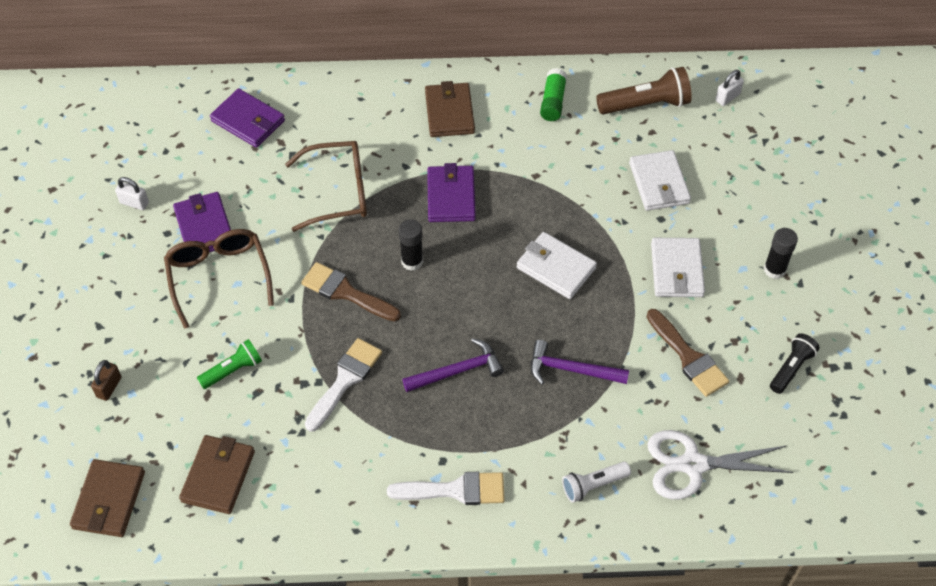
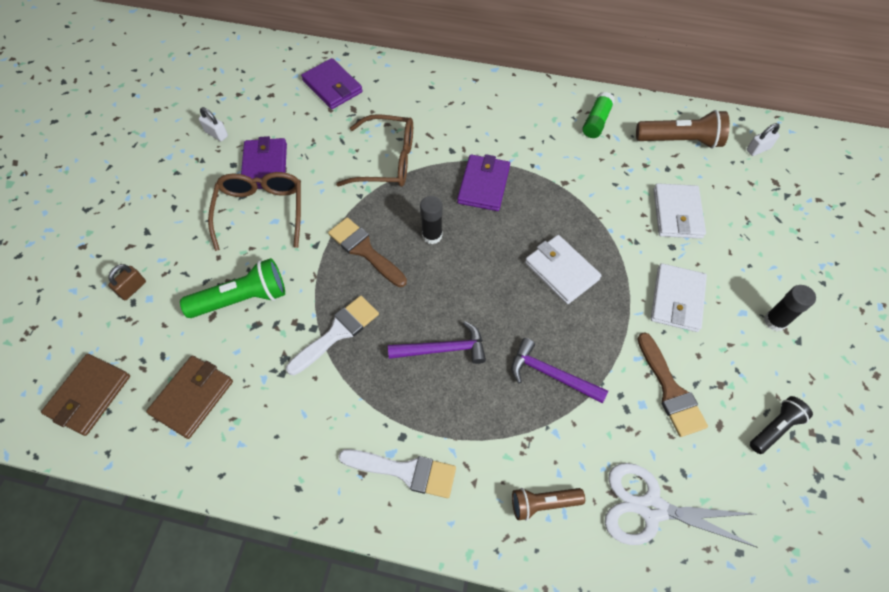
camera: 15 degrees right, 5 degrees up
(233, 370) = (242, 299): green flashlight -> green flashlight, size x1.62
(449, 112) = (503, 113): brown wallet -> none
(593, 485) = (543, 503): white flashlight -> brown flashlight

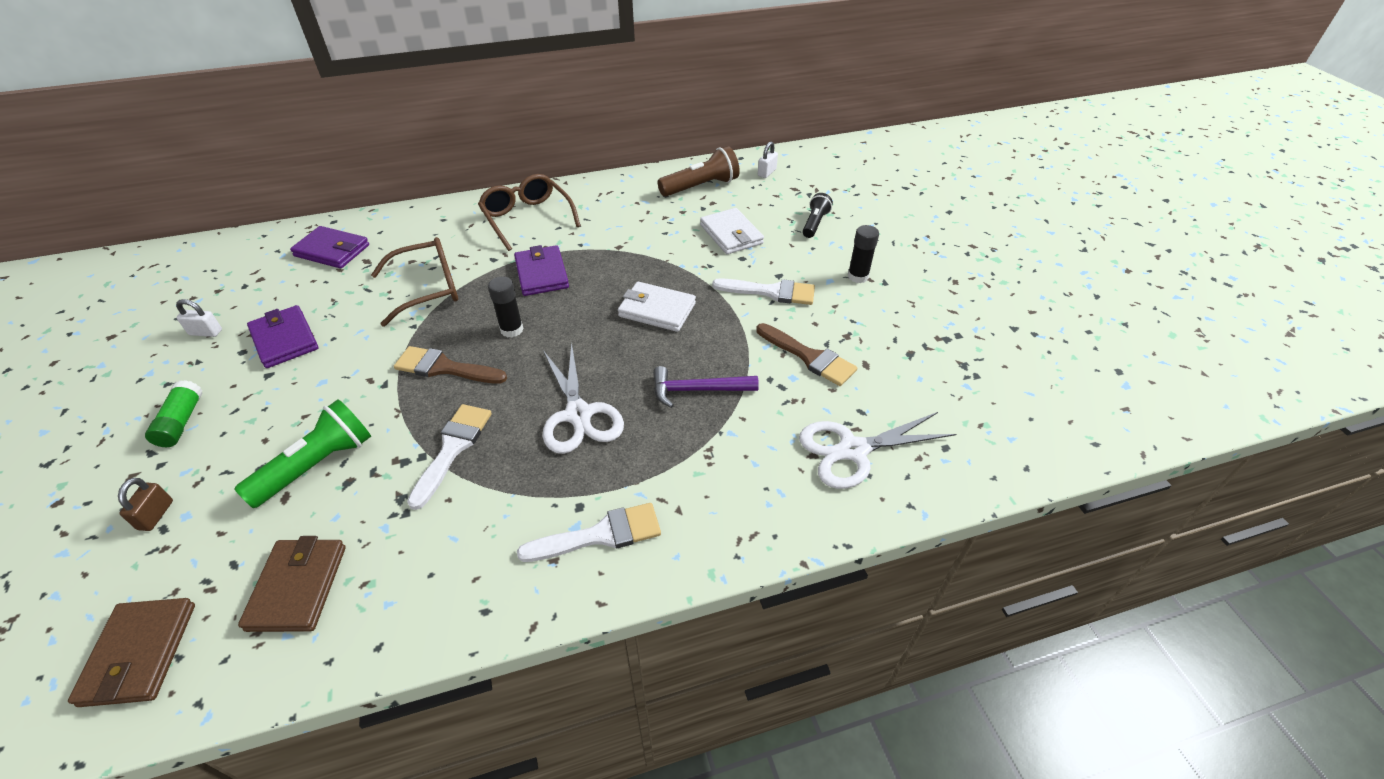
camera: 30 degrees left, 15 degrees down
(261, 211) = (300, 379): brown glasses -> brown glasses (527, 218)
(443, 349) = (578, 414): purple hammer -> white scissors
(543, 503) = (756, 494): brown flashlight -> none
(596, 121) = (620, 196): green glue stick -> green glue stick (181, 422)
(677, 299) = (771, 292): white wallet -> white brush
(774, 428) = (909, 347): black flashlight -> black flashlight (814, 223)

